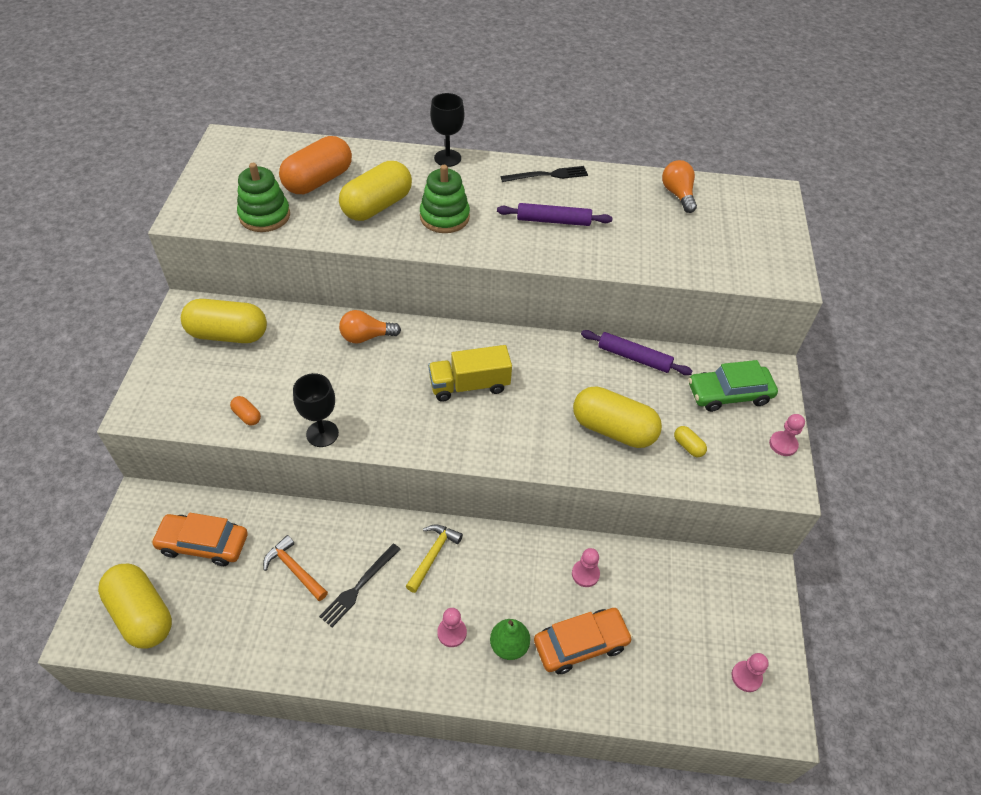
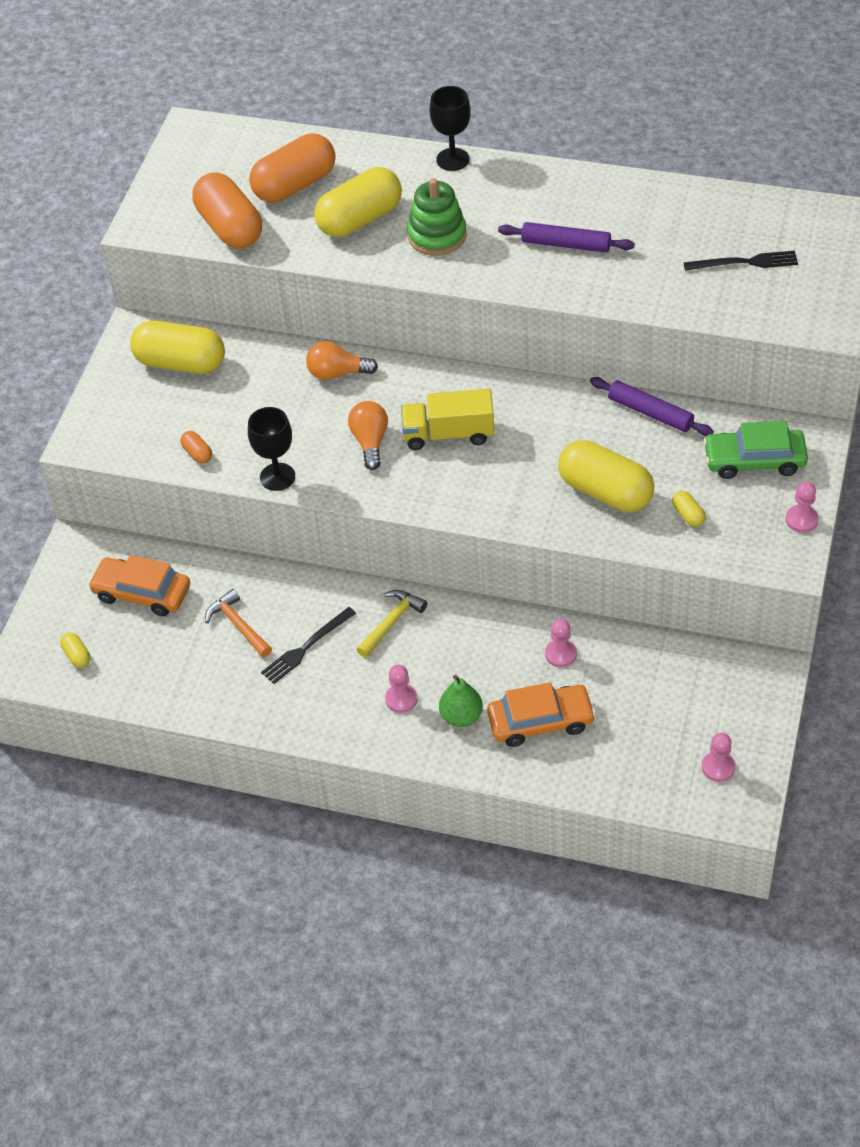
camera: 15 degrees right, 0 degrees up
(142, 614) = (77, 655): yellow capsule -> yellow capsule, size x0.42
(265, 216) = (230, 227): green stacking toy -> orange capsule
(547, 175) = (571, 185): black fork -> black fork (745, 262)
(678, 194) = (728, 215): orange light bulb -> orange light bulb (370, 442)

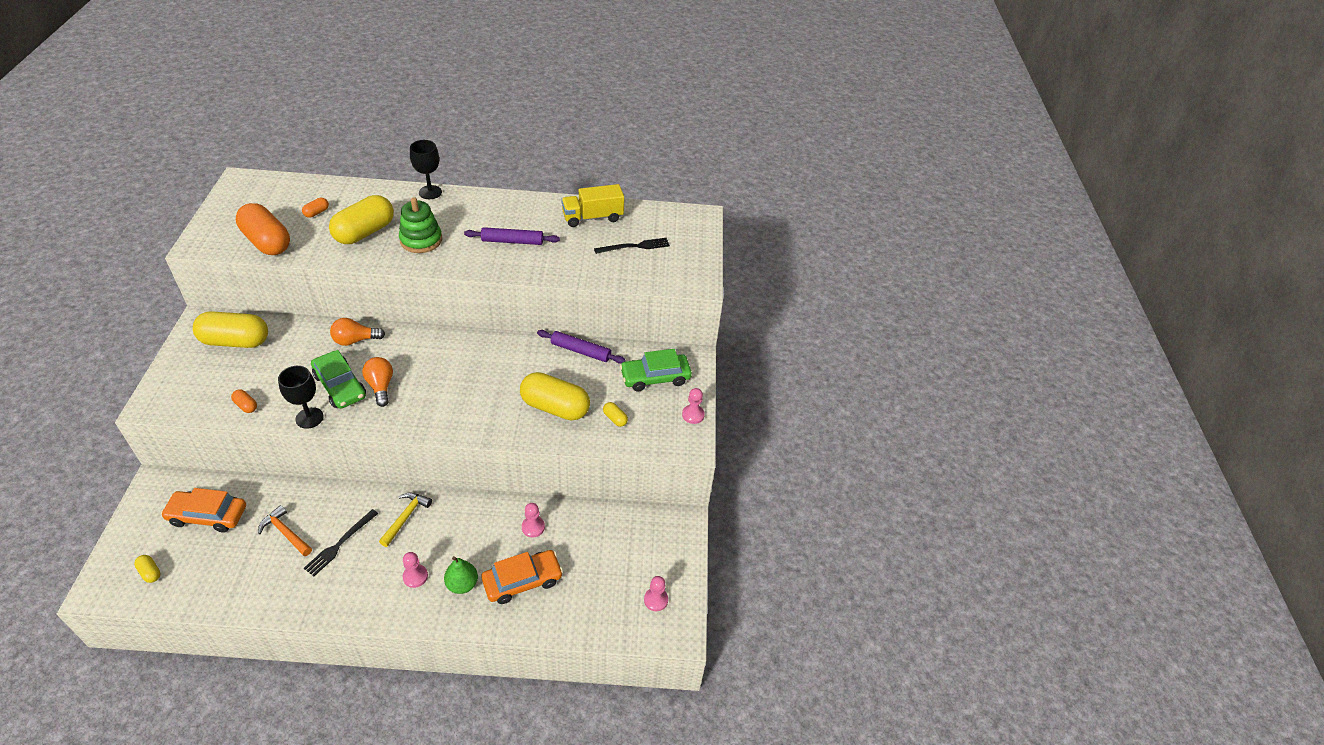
camera: 20 degrees left, 5 degrees down
(294, 185) = (316, 212): orange capsule -> orange capsule, size x0.42
(317, 437) = (340, 386): none -> green car
(448, 434) = (439, 376): yellow truck -> yellow truck (592, 217)

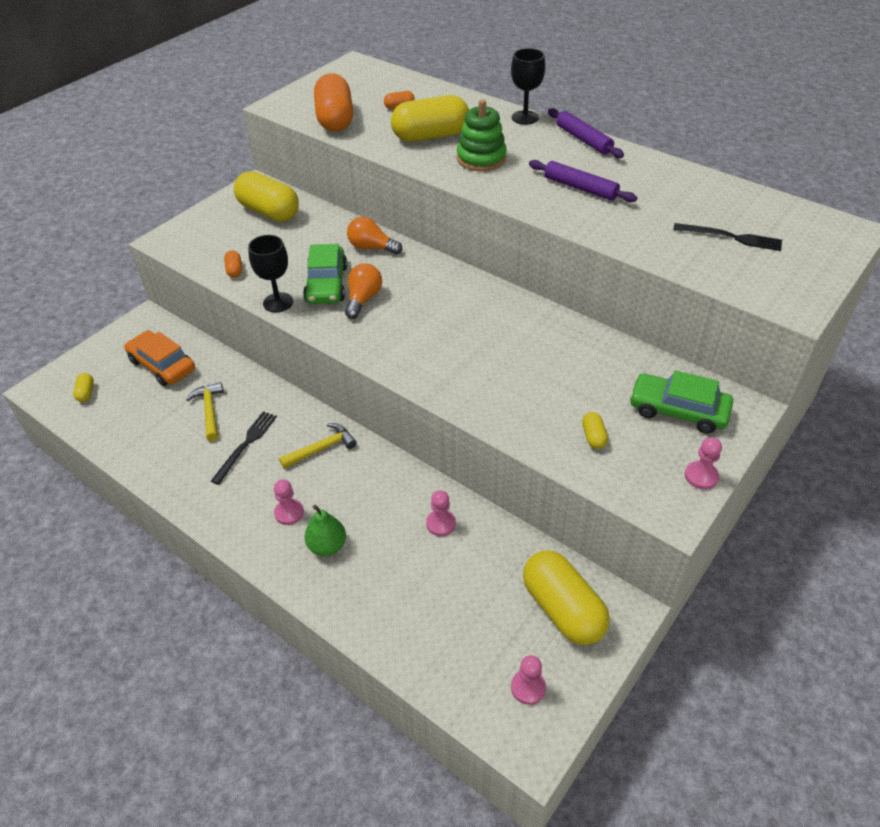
camera: 40 degrees right, 0 degrees up
(285, 533) = (209, 411): orange hammer -> yellow hammer
(340, 544) = (246, 444): black fork -> black fork turned 135 degrees clockwise
(522, 581) = (390, 577): orange car -> none
(555, 407) = (529, 394): yellow capsule -> yellow capsule (562, 609)
(581, 351) = (602, 345): purple rolling pin -> purple rolling pin (583, 140)
(592, 217) = (697, 191): yellow truck -> none

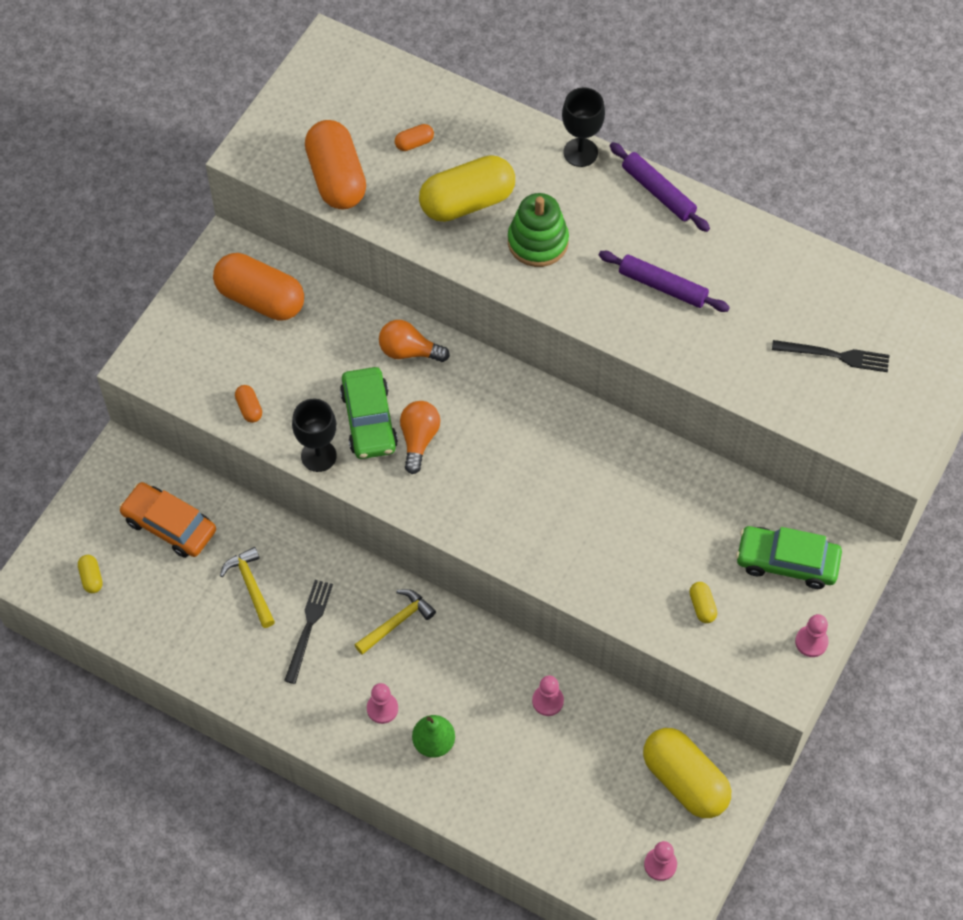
camera: 10 degrees left, 15 degrees up
(269, 211) = (260, 299): yellow capsule -> orange capsule

